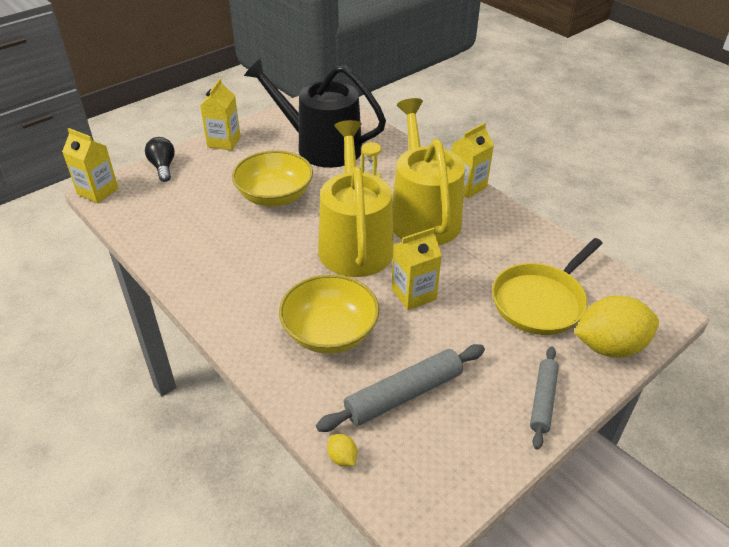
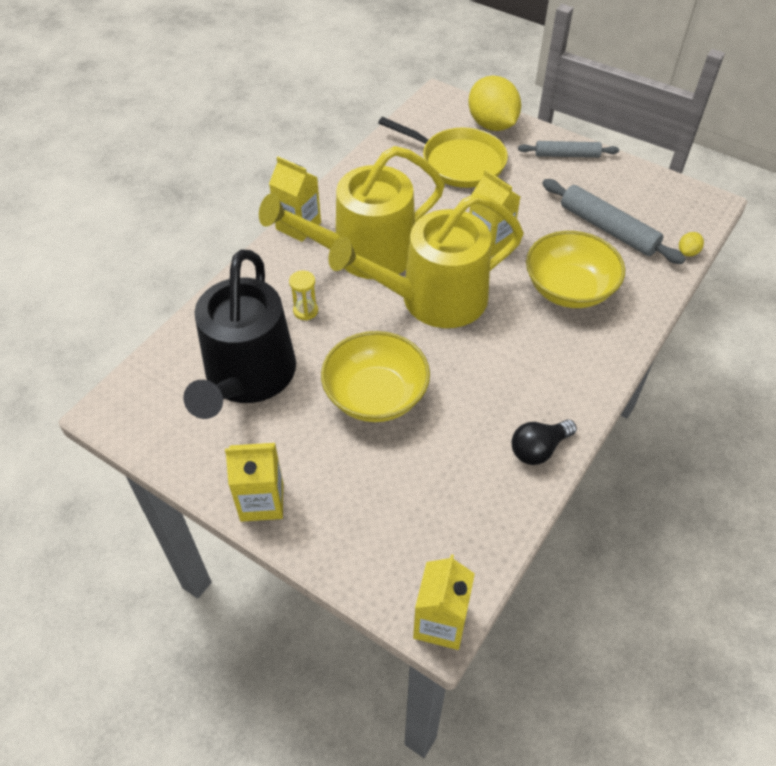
camera: 105 degrees left, 10 degrees up
(163, 167) = (351, 558): black light bulb -> black light bulb (538, 449)

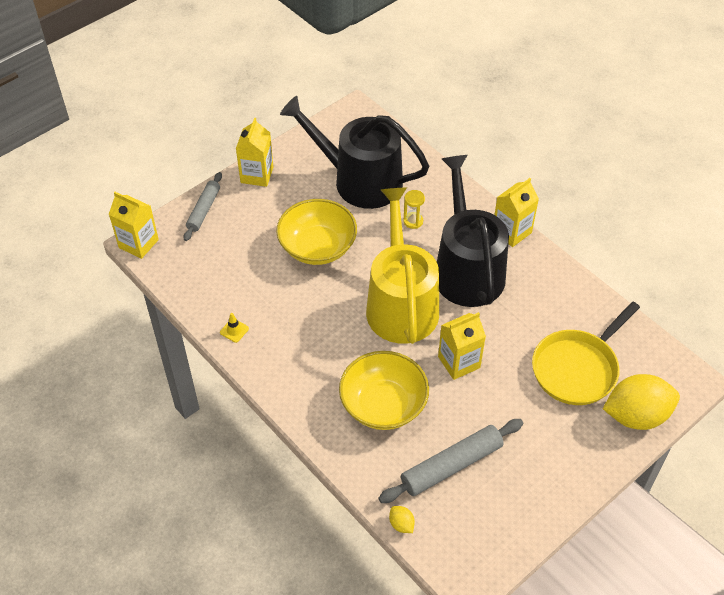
camera: 105 degrees right, 0 degrees up
(364, 253) = (467, 269): yellow watering can -> black watering can
(538, 449) = (234, 330): black light bulb -> yellow traffic cone
(567, 155) = (572, 470): grey rolling pin -> grey rolling pin (204, 210)

